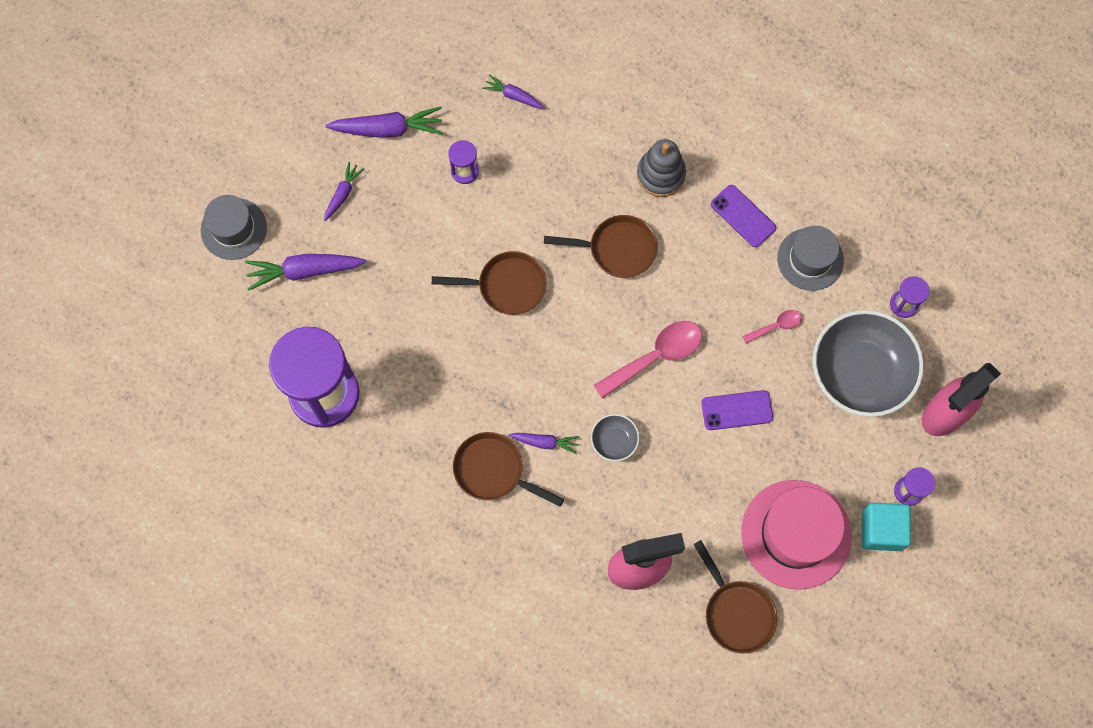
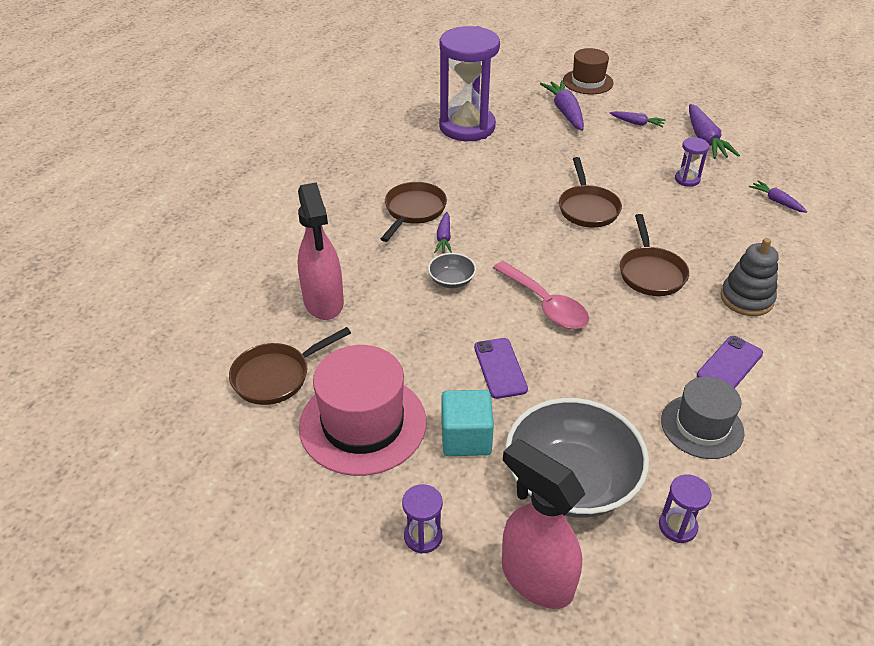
camera: 85 degrees right, 30 degrees down
(233, 229) = (588, 82): grey hat -> brown hat
(513, 96) = (776, 201): purple carrot -> purple carrot turned 60 degrees counterclockwise
(776, 326) = (607, 398): pink spoon -> none
(881, 530) = (370, 507): turquoise cube -> turquoise cube (466, 438)

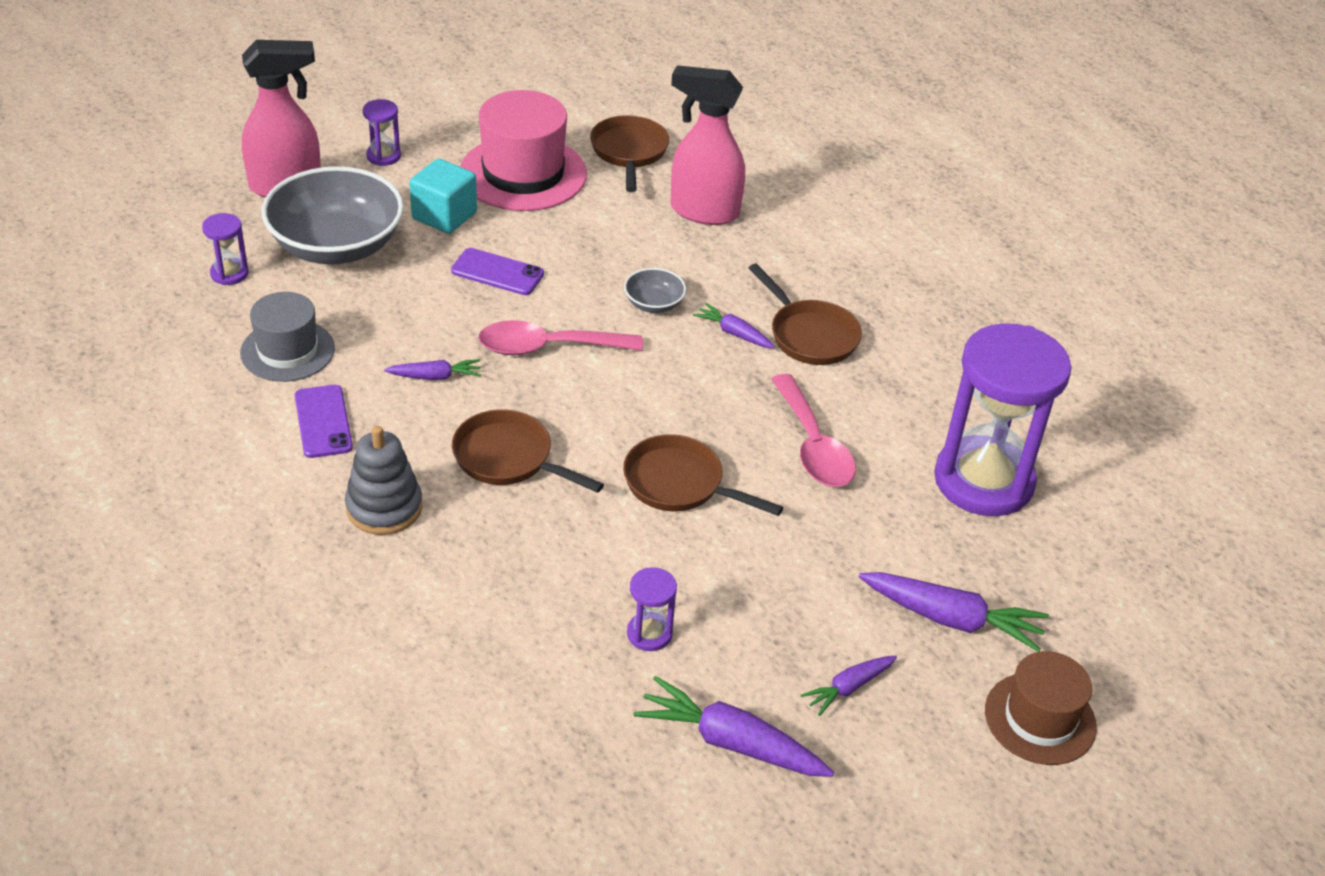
camera: 120 degrees right, 0 degrees up
(504, 179) = (813, 445): none -> pink spoon
(776, 201) = (508, 696): purple carrot -> purple carrot (436, 376)

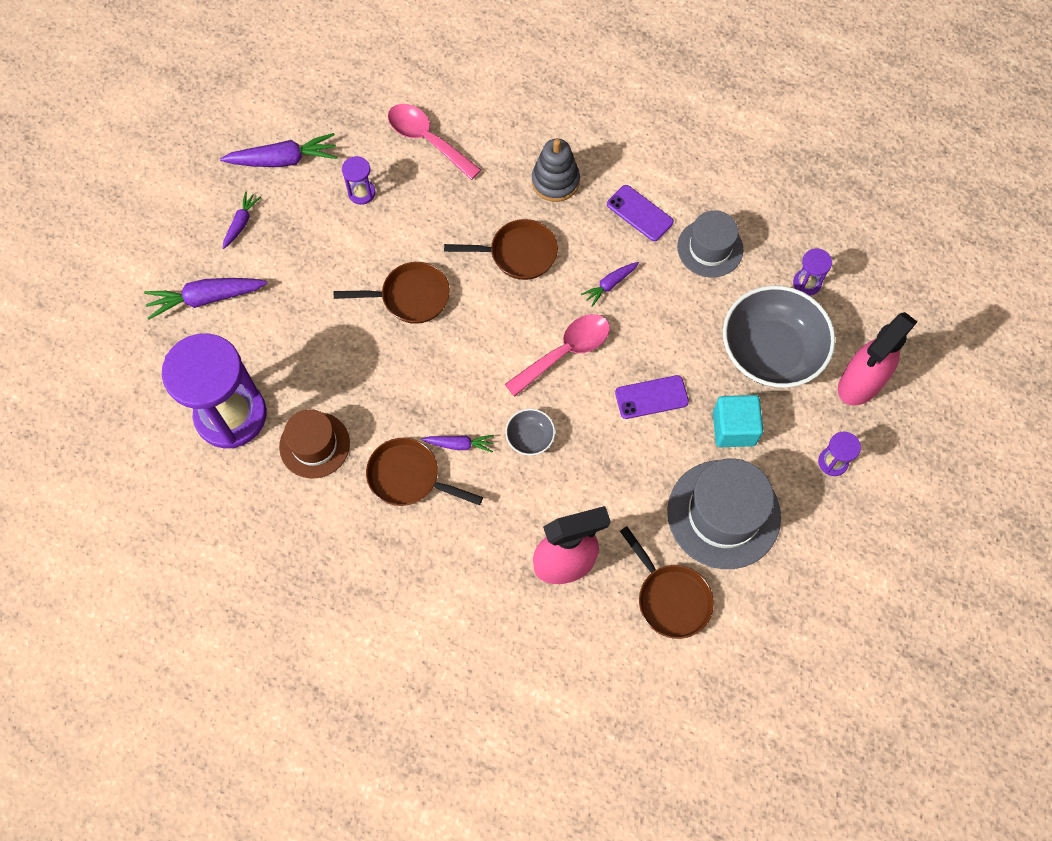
camera: 150 degrees right, 25 degrees up
(523, 173) = (723, 514): pink hat -> grey hat
(813, 445) = (351, 377): pink spoon -> pink spoon (427, 140)
(1040, 718) = (132, 264): brown hat -> brown hat (314, 445)

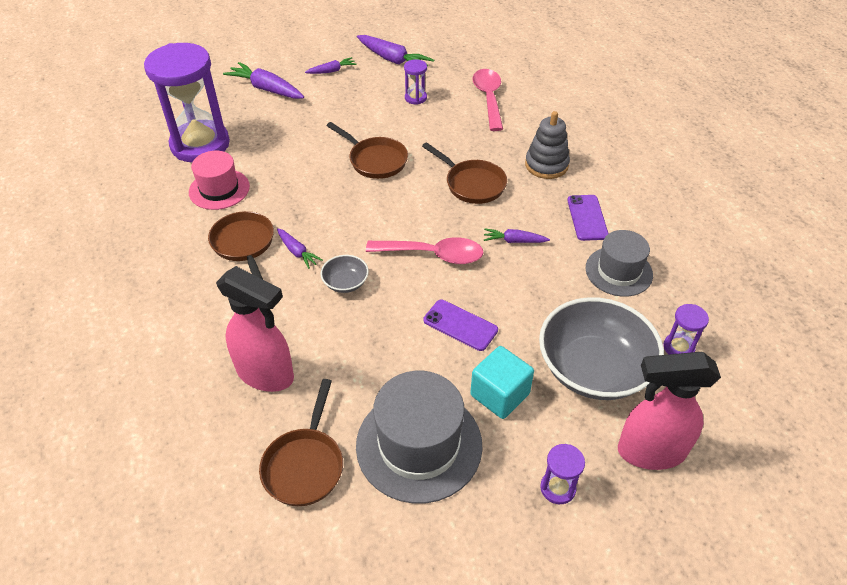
camera: 45 degrees right, 20 degrees down
(314, 445) = (219, 189): brown hat -> pink hat

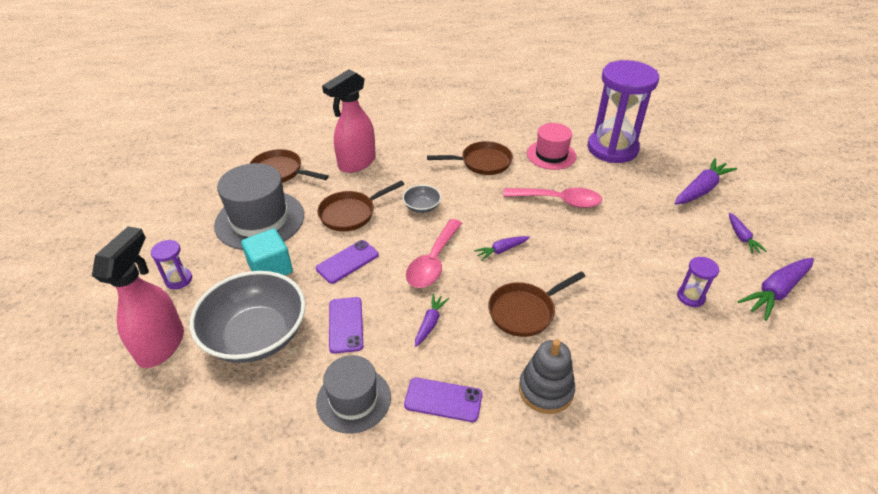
camera: 105 degrees right, 5 degrees down
(297, 252) = (465, 187): purple carrot -> purple carrot (501, 250)
(375, 160) = (576, 246): brown pan -> brown pan (351, 214)
(488, 98) = (692, 368): pink spoon -> pink spoon (558, 201)
(545, 300) = (345, 325): none -> purple phone
(678, 347) = (237, 412): purple hourglass -> none

